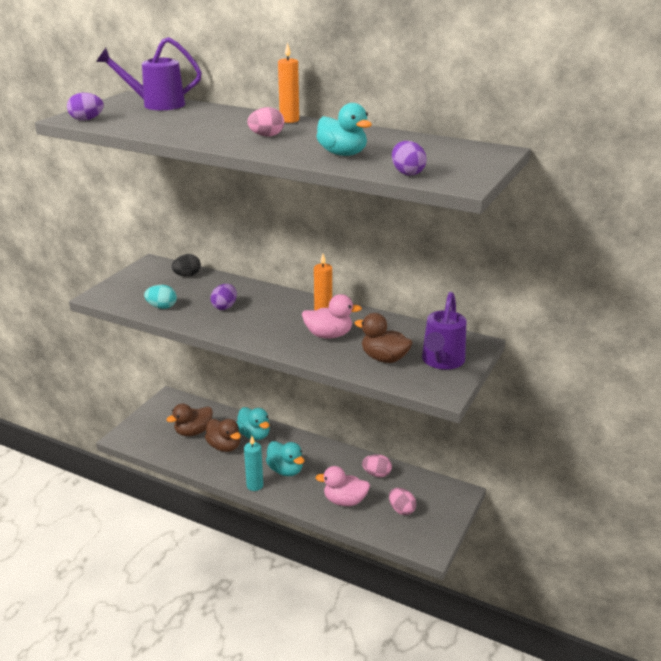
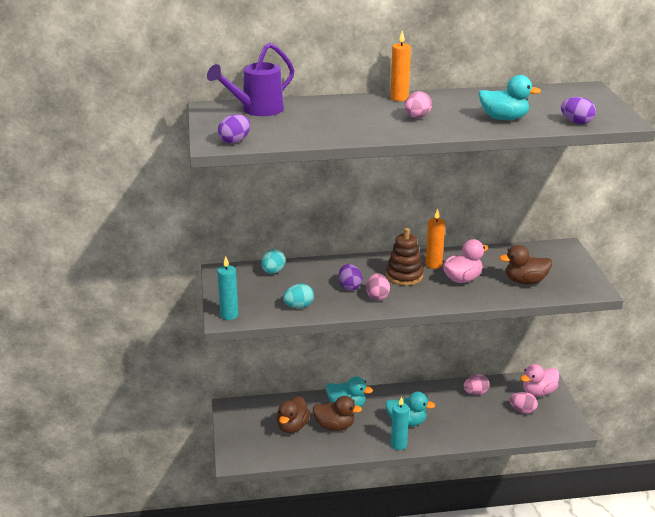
camera: 35 degrees left, 0 degrees up
(104, 295) = (229, 315): none -> turquoise candle
(187, 275) = (273, 271): black egg -> turquoise egg
(233, 322) = (377, 296): none -> pink egg
(282, 314) = (404, 276): none -> brown stacking toy
(345, 501) = (477, 423): pink duck -> pink duck (538, 392)
(441, 362) = (563, 269): purple watering can -> none

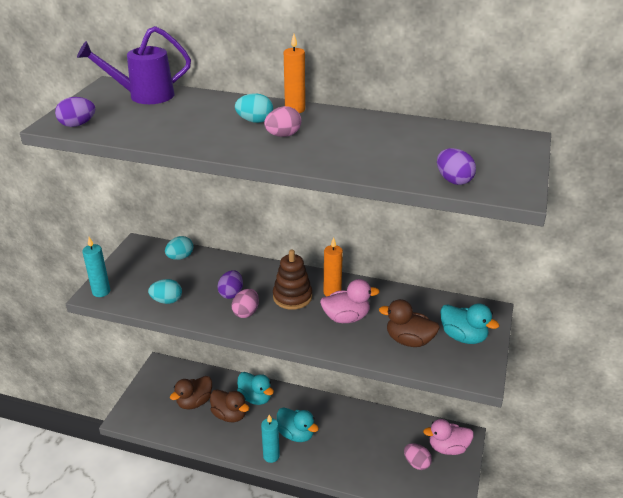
camera: 25 degrees right, 5 degrees up
(380, 111) = (255, 121): none -> turquoise egg
(475, 393) = (383, 426): pink egg -> none
(504, 118) = (374, 157): turquoise duck -> turquoise duck (463, 337)

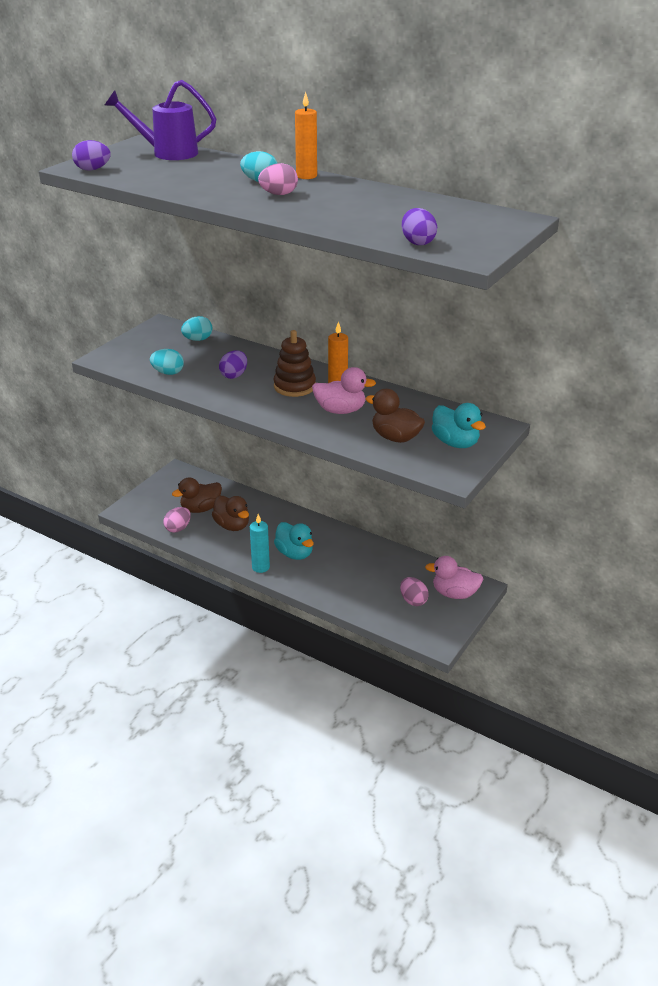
camera: 15 degrees right, 0 degrees up
(101, 292) = (108, 357): turquoise candle -> none
(246, 312) = (241, 392): pink egg -> pink egg (178, 528)
(255, 398) = (265, 515): turquoise duck -> none

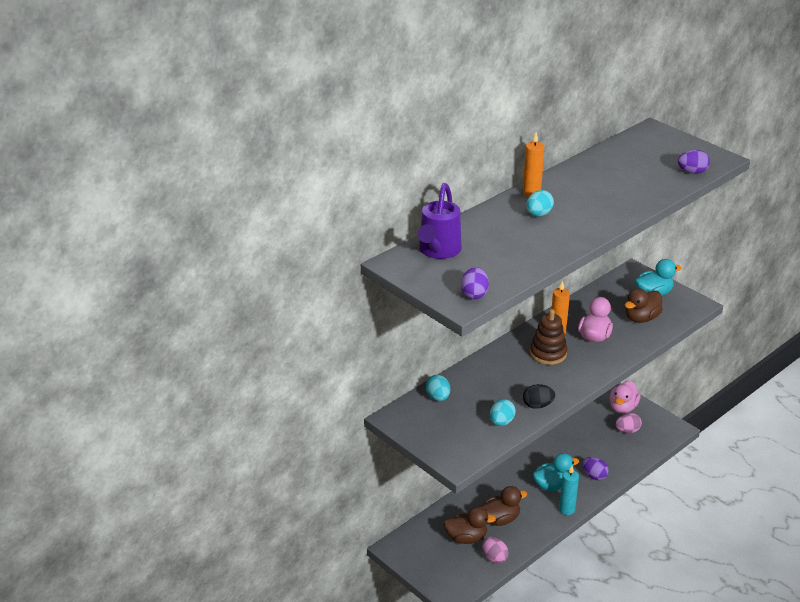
camera: 75 degrees left, 0 degrees up
(200, 508) = (466, 538): brown duck -> brown duck turned 75 degrees counterclockwise
(201, 388) = (537, 405): none -> black egg
(234, 375) = (518, 384): purple egg -> purple egg (594, 476)
(279, 194) = (575, 210): pink egg -> none

